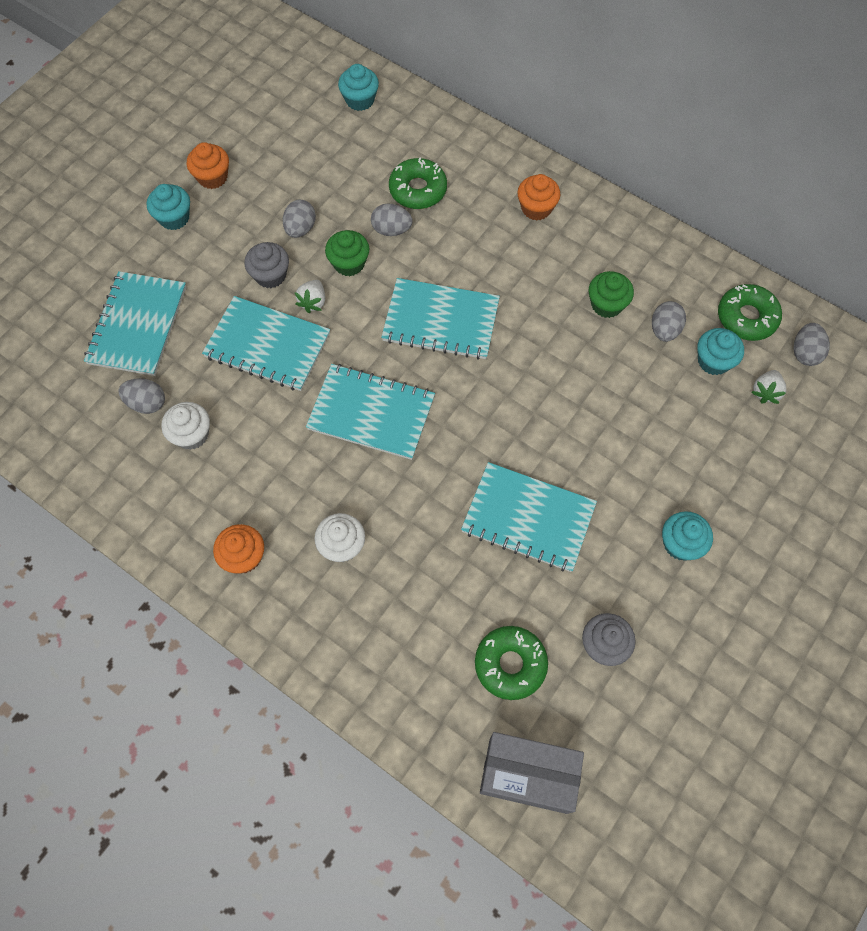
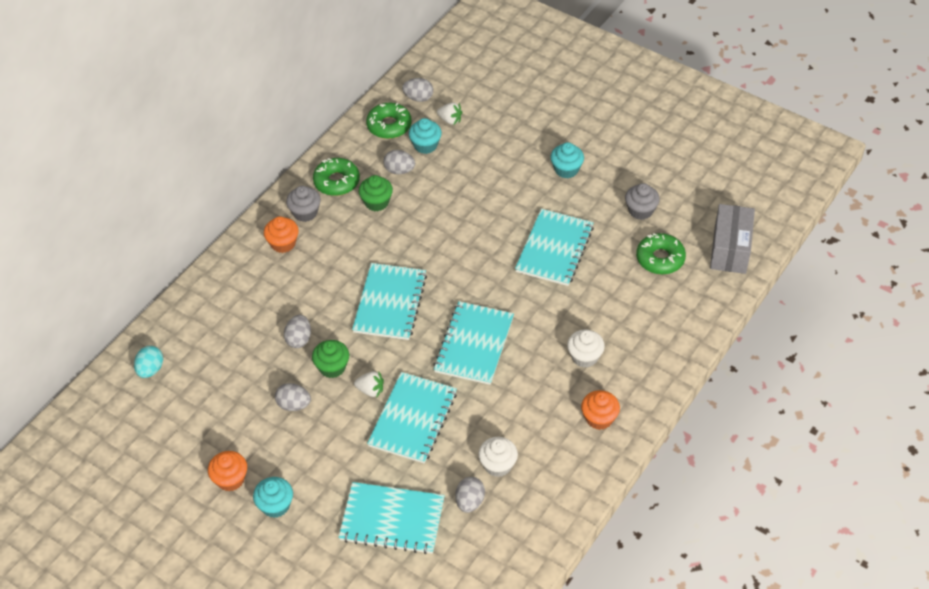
camera: 90 degrees left, 15 degrees down
(270, 275) = (342, 423): grey cupcake -> grey cupcake (305, 212)
(360, 100) = (150, 369): turquoise cupcake -> turquoise egg
(418, 190) = (258, 322): green donut -> green donut (336, 182)

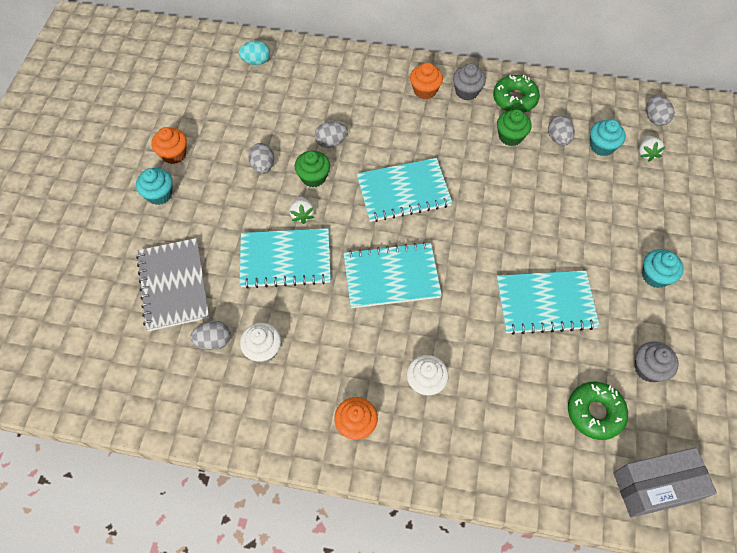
camera: 65 degrees right, 10 degrees up
(389, 125) = (605, 110): green donut -> none
(392, 520) = (173, 285): turquoise notebook -> grey notebook

